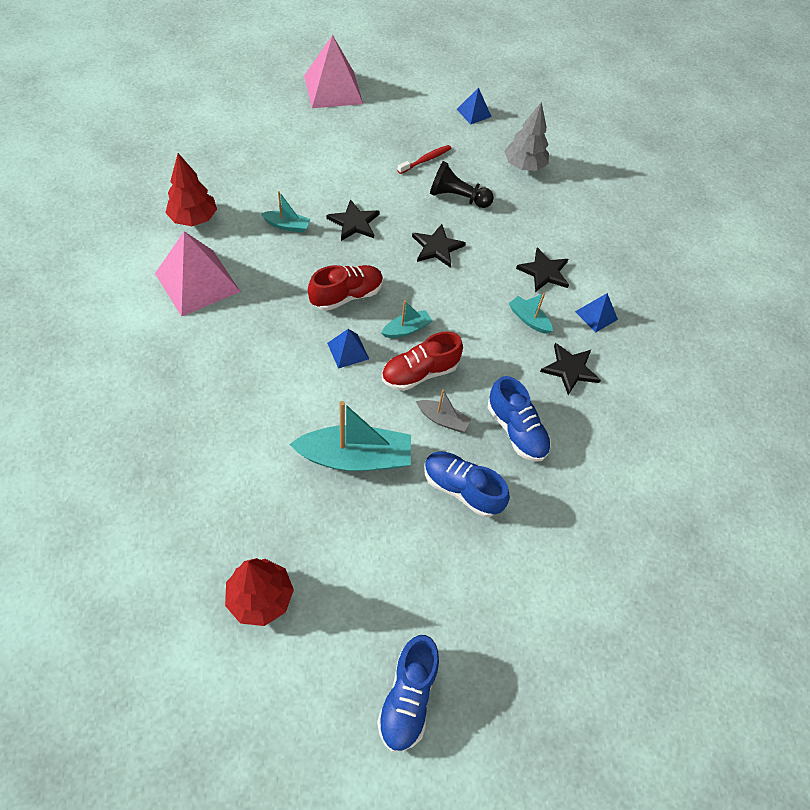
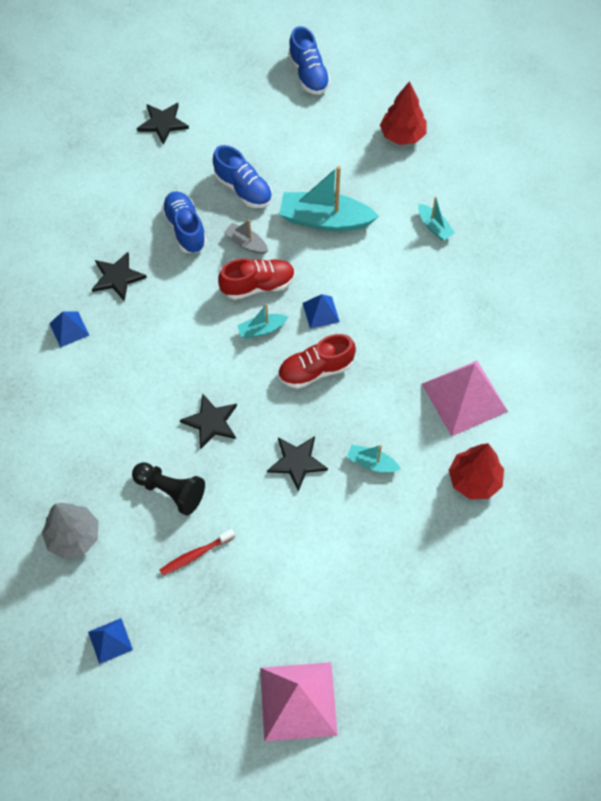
camera: 165 degrees left, 5 degrees up
(408, 697) = (308, 74): blue shoe -> blue shoe turned 135 degrees clockwise
(529, 319) = (139, 330): turquoise boat -> turquoise boat (434, 227)
(544, 272) = (103, 382): black star -> black star (163, 123)

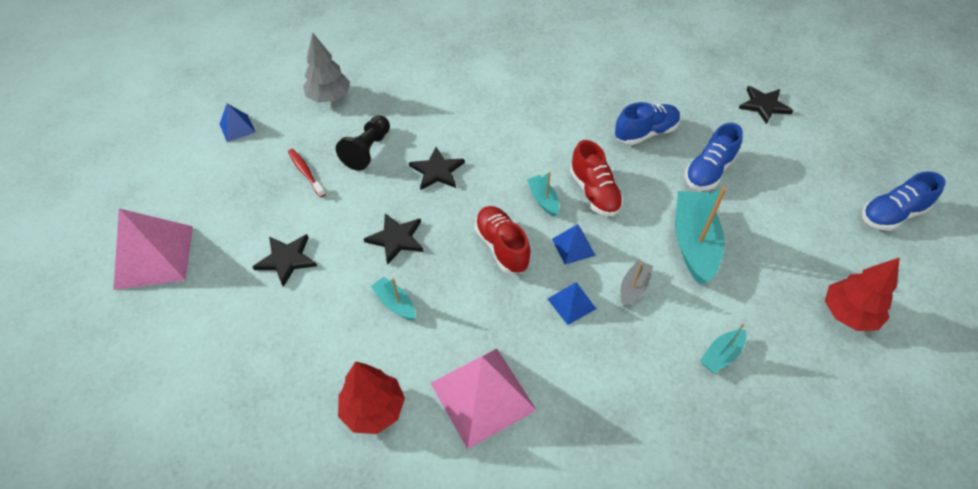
camera: 85 degrees right, 10 degrees down
(69, 329) = (521, 72): blue pyramid -> blue pyramid (571, 303)
(117, 277) = (579, 94): black star -> black star (286, 260)
(246, 243) = (642, 179): grey boat -> grey boat (633, 288)
(371, 463) = (395, 303): turquoise boat -> turquoise boat turned 60 degrees counterclockwise

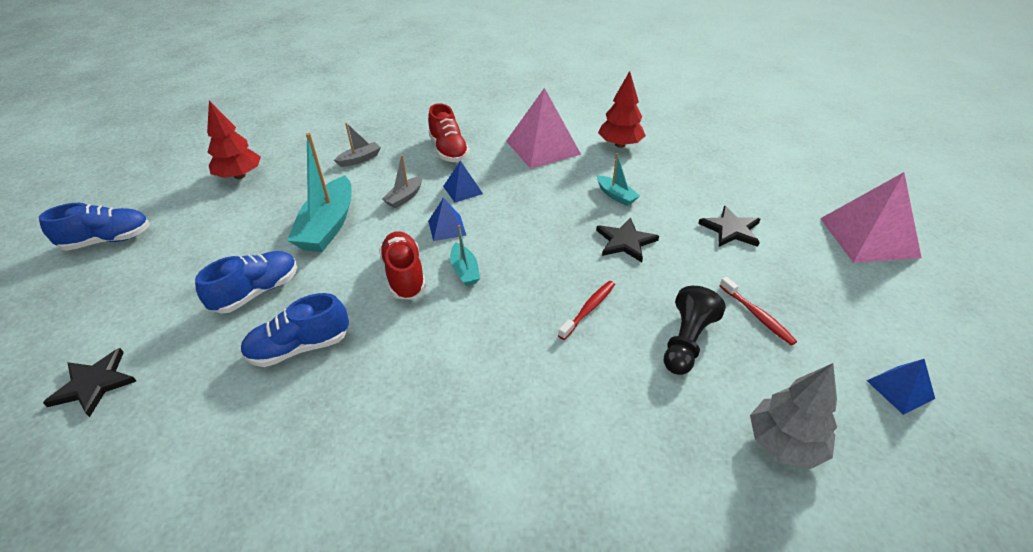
camera: 175 degrees left, 10 degrees down
(437, 171) = (588, 309): black star -> red toothbrush
(502, 247) = (517, 230): red shoe -> red shoe (448, 150)
(721, 355) = (360, 159): turquoise boat -> grey boat

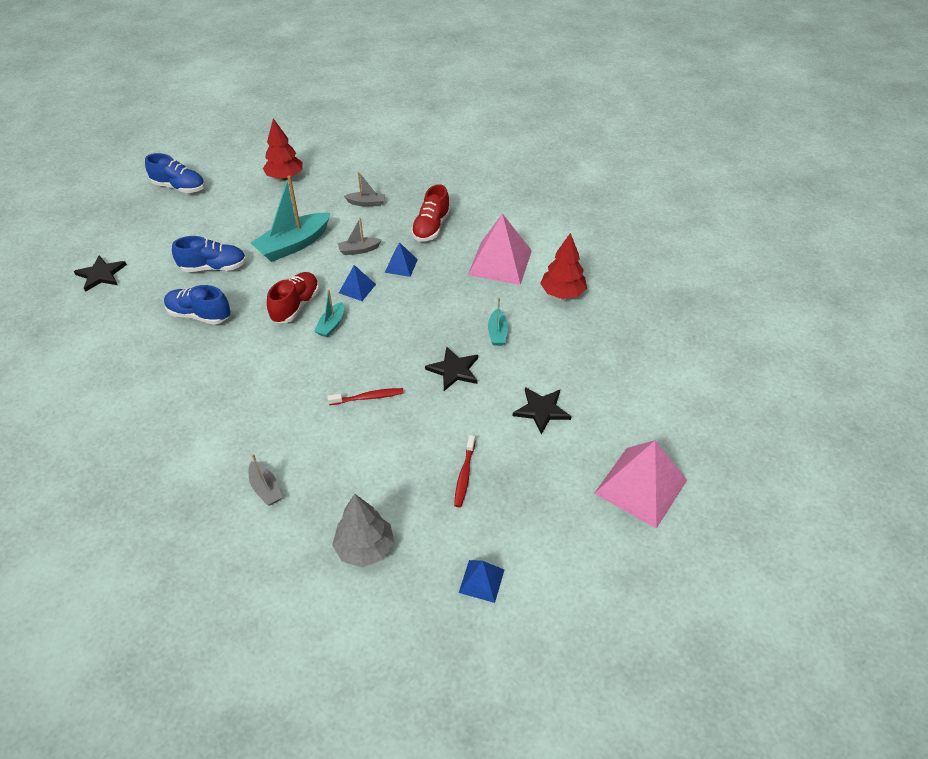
camera: 40 degrees right, 5 degrees up
(617, 467) = (265, 488): none -> grey boat
(686, 341) = (396, 457): black pawn -> none

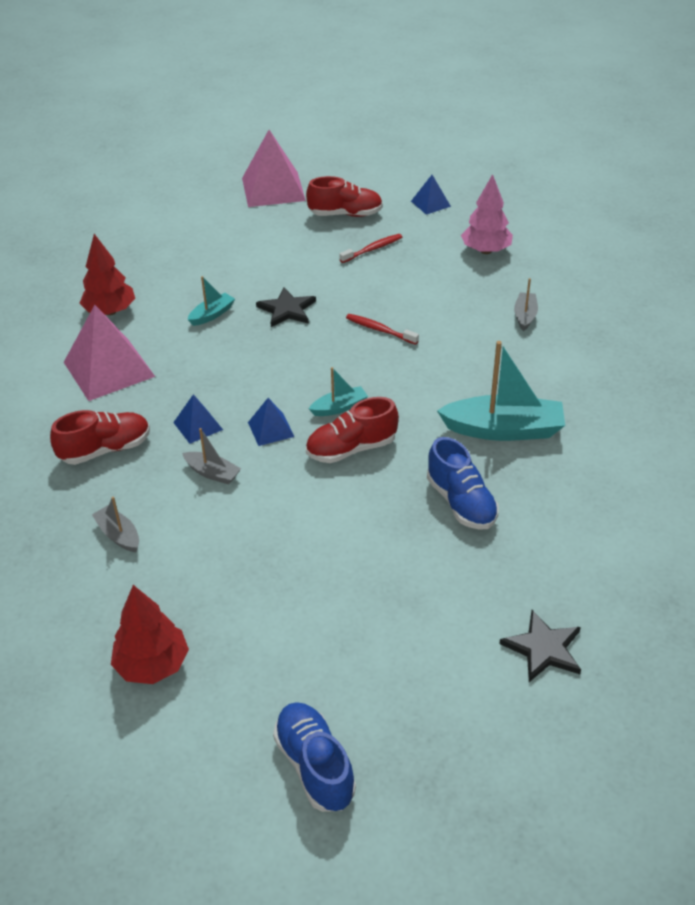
camera: 135 degrees left, 5 degrees down
(214, 267) = (393, 560): blue shoe -> none
(293, 245) = (271, 530): turquoise boat -> turquoise boat (503, 430)
(365, 548) = (485, 250): grey tree -> pink tree
(538, 502) = (345, 214): none -> red shoe
(541, 410) = (266, 252): black star -> none

